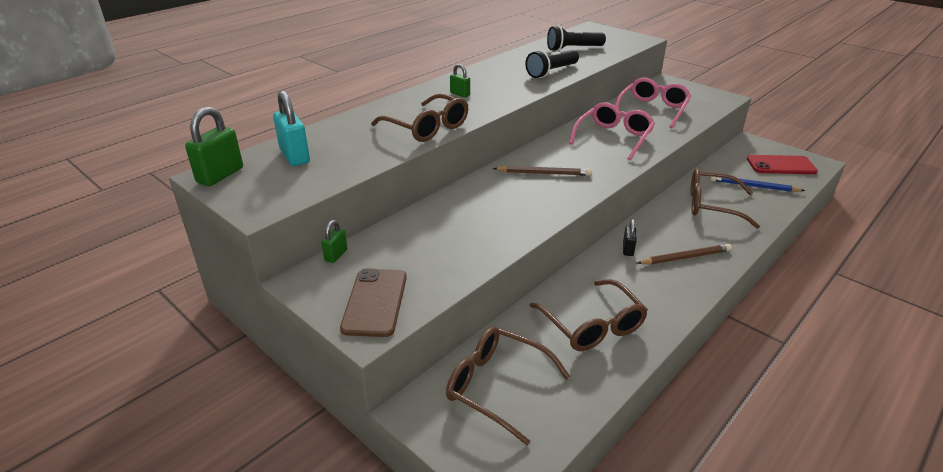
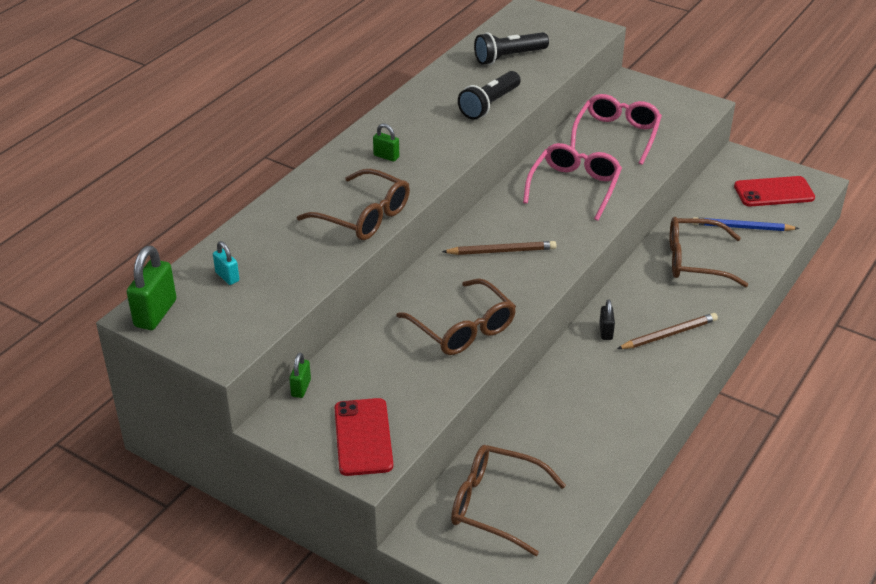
camera: 10 degrees left, 5 degrees up
(295, 156) = (227, 277): turquoise padlock -> turquoise padlock, size x0.55
(375, 302) = (363, 437): brown phone -> red phone
(592, 325) = (579, 428): brown glasses -> brown glasses (463, 329)

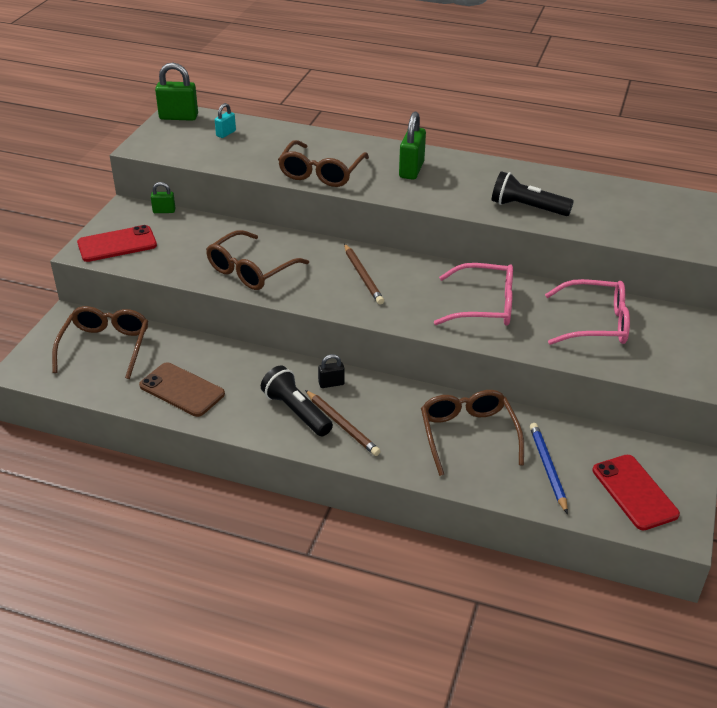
camera: 75 degrees right, 0 degrees up
(386, 156) = (411, 170): green padlock -> green padlock, size x1.81
(509, 57) = (623, 208): black flashlight -> black flashlight (296, 412)
(591, 444) = (182, 390): none -> brown phone

